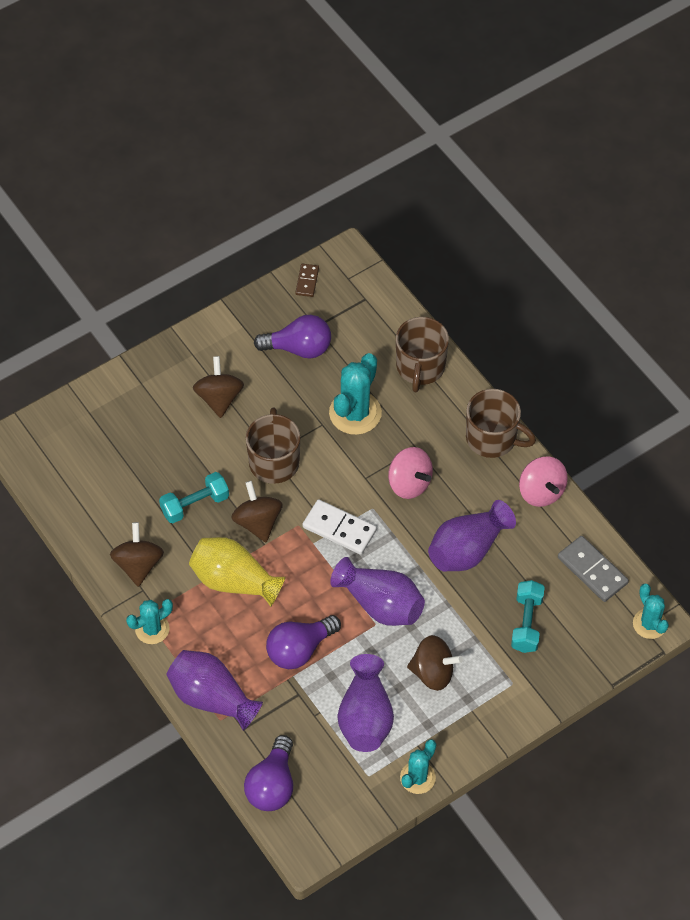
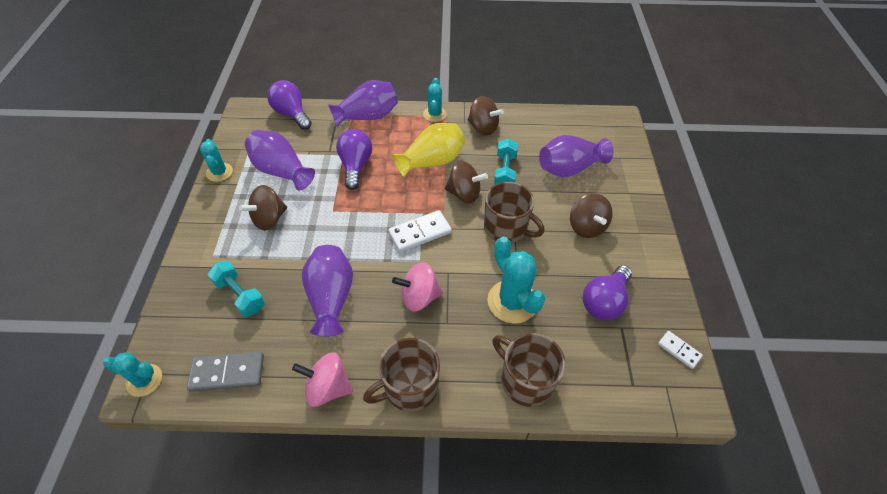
camera: 125 degrees right, 5 degrees down
(219, 398) = (586, 227): brown spinning top -> brown spinning top turned 45 degrees clockwise
(307, 281) = (679, 350): brown domino -> white domino
(380, 604) = (343, 221): purple vase -> purple vase (569, 168)

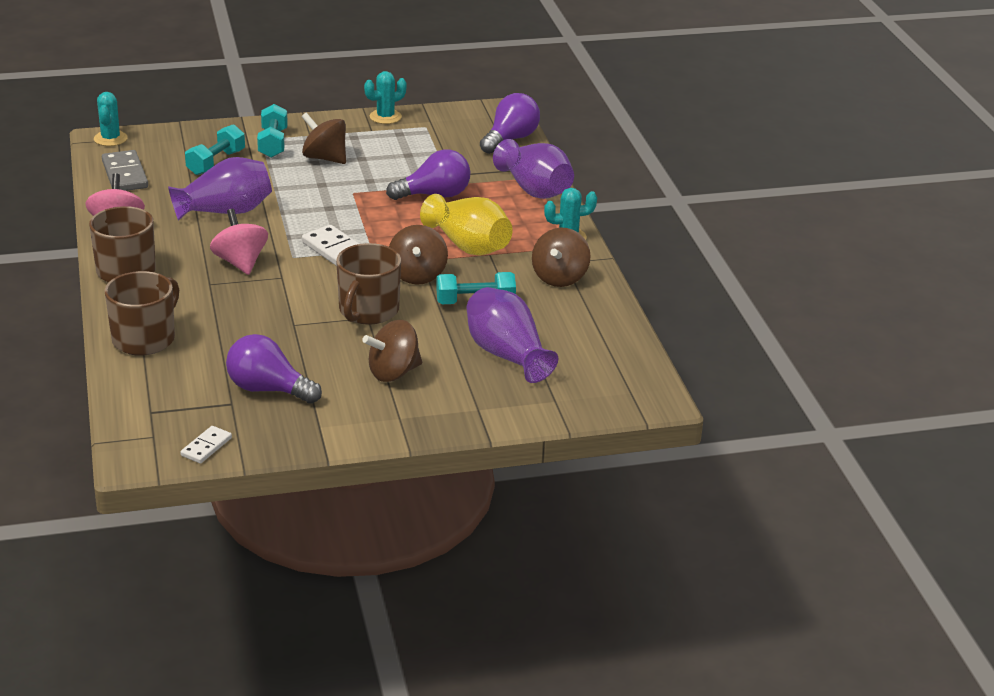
camera: 75 degrees right, 20 degrees down
(225, 249) = (273, 143): none -> turquoise dumbbell
(281, 171) = (404, 151): purple vase -> none
(512, 301) = (250, 323): turquoise cactus -> none

